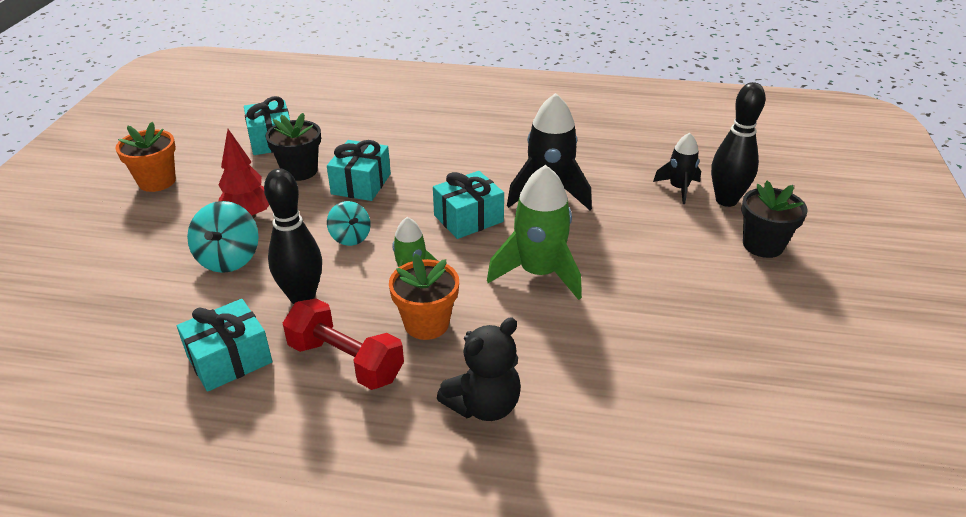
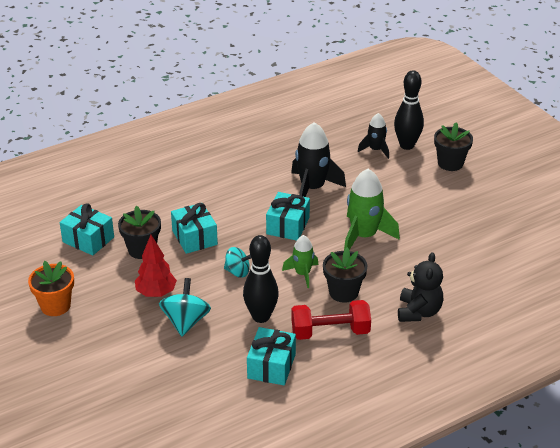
camera: 40 degrees left, 0 degrees up
(229, 259) = (185, 322): turquoise spinning top -> turquoise spinning top turned 135 degrees counterclockwise
(426, 324) = (343, 292): orange flower pot -> black flower pot

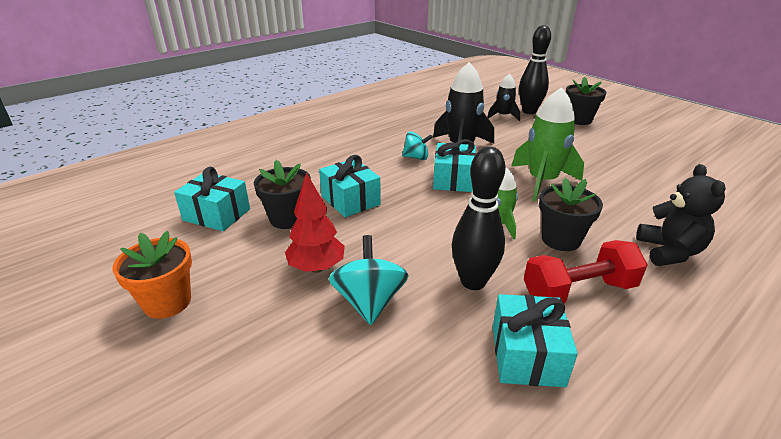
camera: 10 degrees left, 5 degrees down
(237, 272) = (416, 230): turquoise spinning top -> turquoise spinning top (416, 157)

